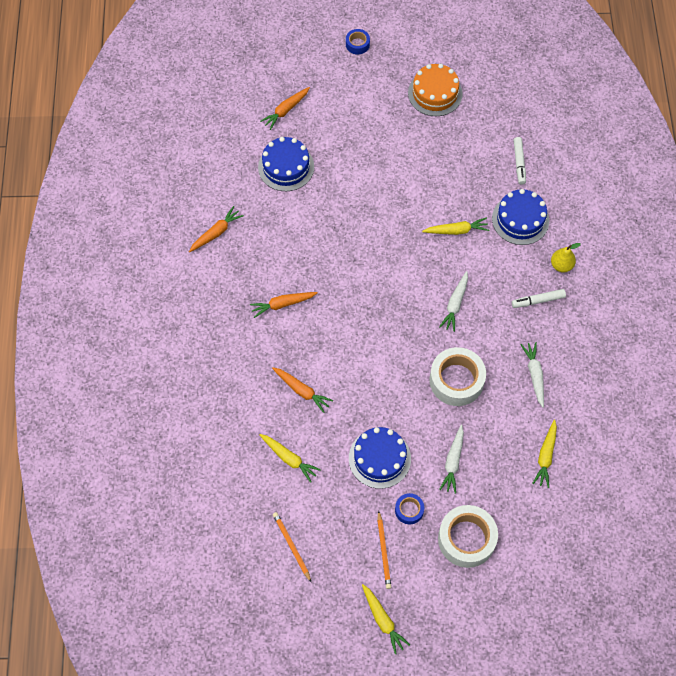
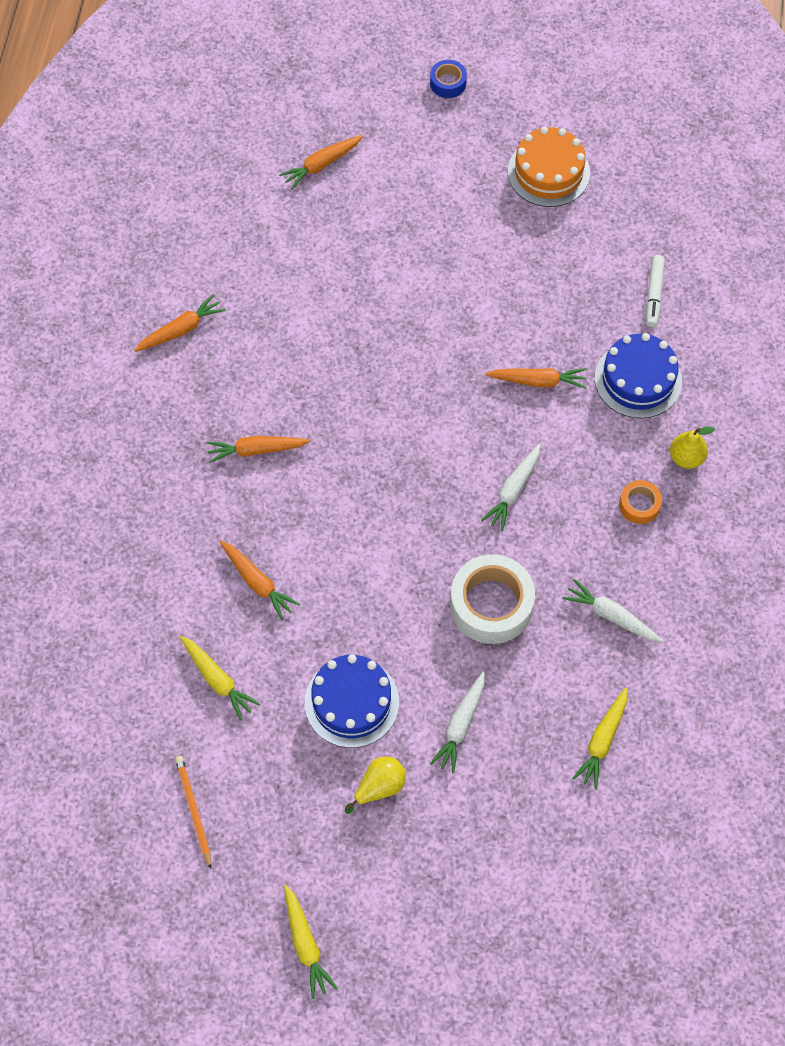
camera: 10 degrees right, 0 degrees up
(286, 167) = (304, 248): blue cake -> none
(384, 551) = (329, 842): orange pencil -> none
(409, 510) = (379, 787): blue tape -> yellow pear
(456, 230) = (538, 381): yellow carrot -> orange carrot
(466, 539) = (456, 845): white tape -> none
(534, 375) = (611, 616): white carrot -> white carrot turned 60 degrees counterclockwise
(538, 301) = (639, 505): white marker -> orange tape

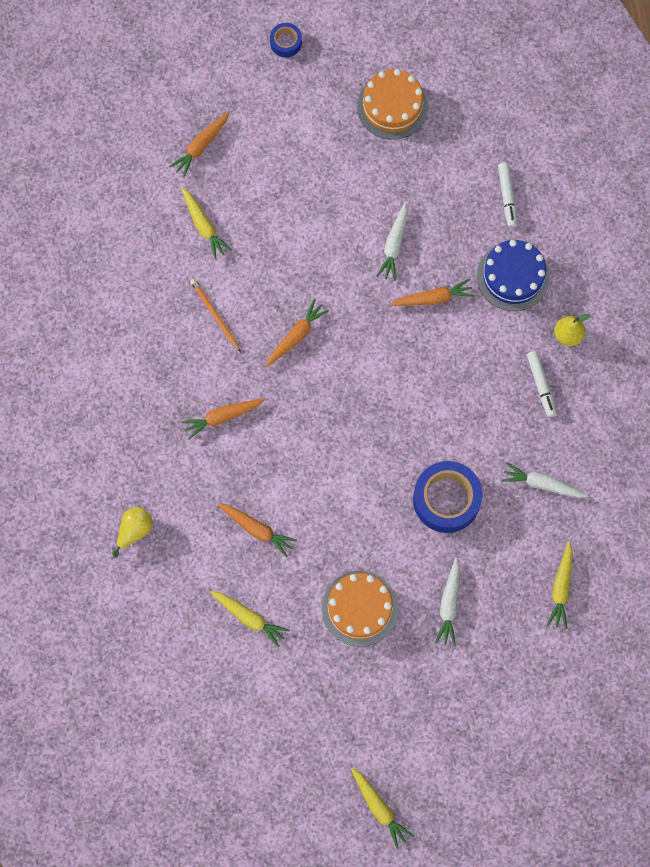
camera: 15 degrees left, 10 degrees up
(181, 329) = (129, 326): orange carrot -> orange carrot (296, 335)
(193, 810) = (262, 727): orange pencil -> orange pencil (215, 315)
(299, 246) = (204, 226): none -> yellow carrot
(351, 702) = (359, 608): blue cake -> orange cake
(379, 787) = (400, 670): yellow pear -> yellow pear (134, 531)
(491, 605) = (446, 499): white tape -> blue tape
(513, 491) = (438, 399): white carrot -> white carrot (394, 245)
(639, 505) = (541, 385): orange tape -> white marker

